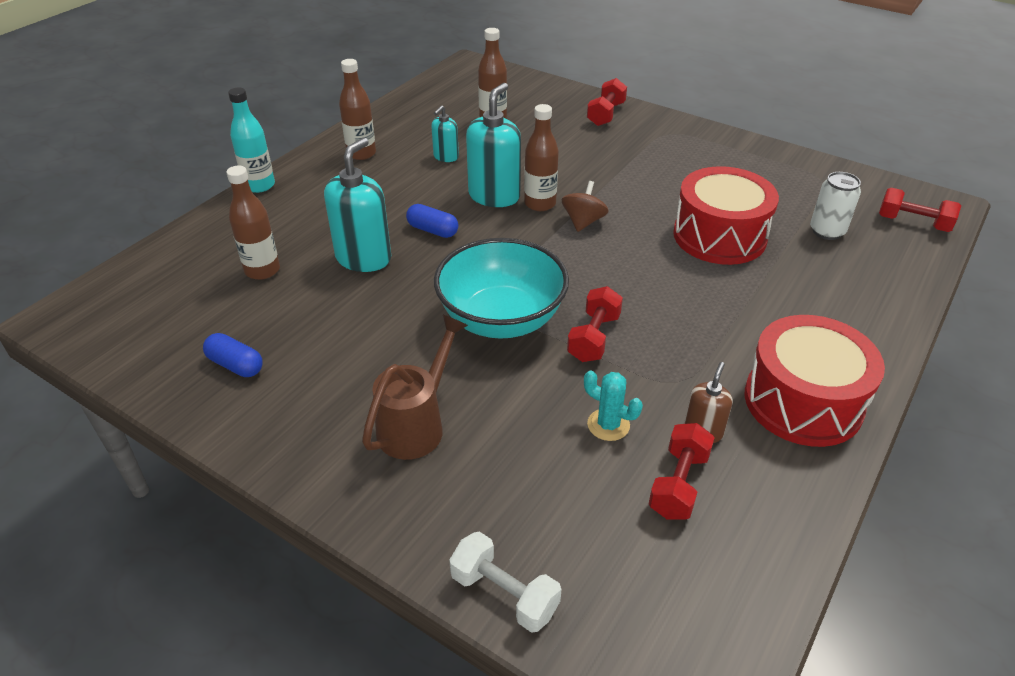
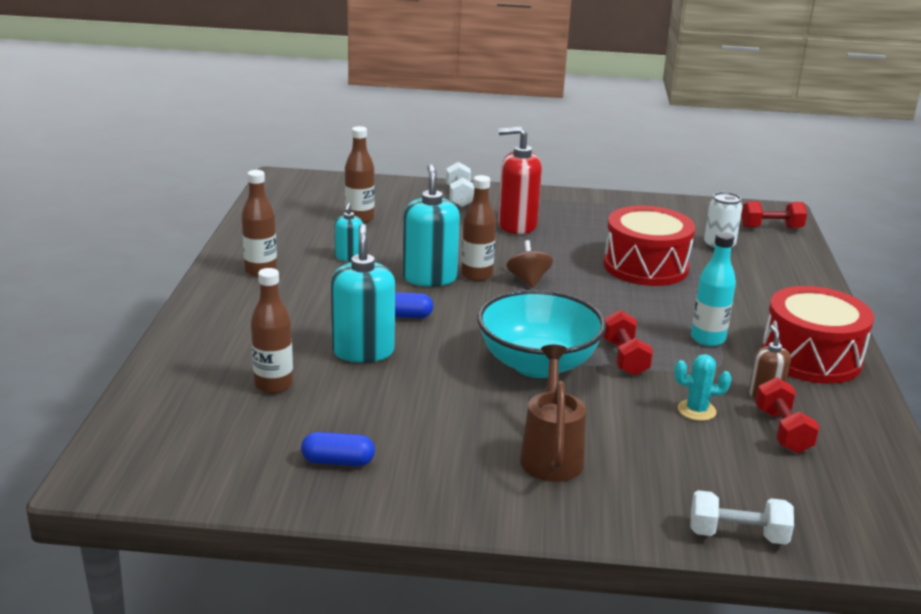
camera: 30 degrees left, 15 degrees down
(259, 185) = (183, 318): turquoise bottle -> turquoise bottle (707, 339)
(605, 114) = (459, 197): red dumbbell -> white dumbbell
(631, 158) = (517, 225): none -> red soap dispenser

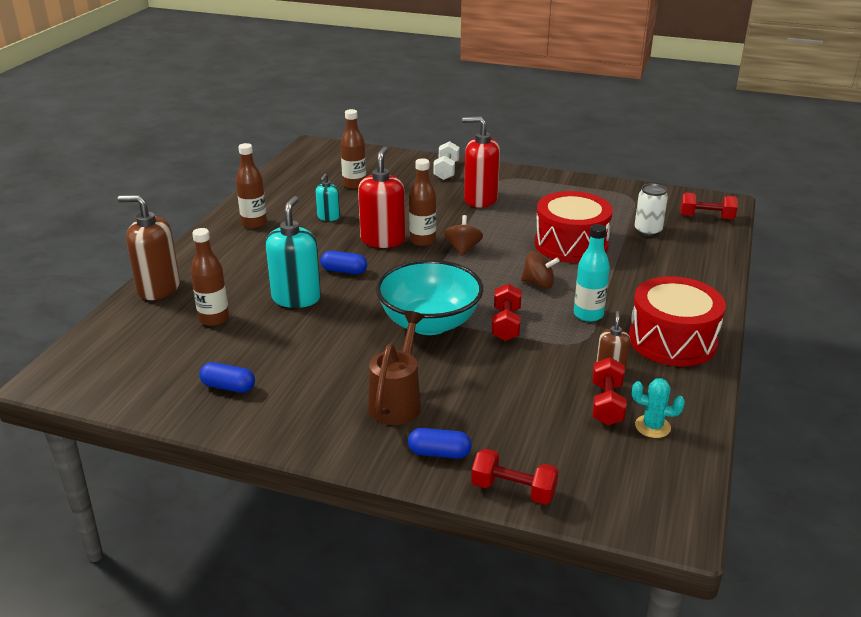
camera: 15 degrees right, 5 degrees up
(181, 356) = (158, 288): none -> brown soap dispenser
(429, 278) = (383, 240): turquoise soap dispenser -> red soap dispenser
(632, 506) = (439, 453): none -> blue capsule
(635, 311) = (538, 284): none -> brown spinning top
(696, 410) = (541, 377): turquoise cactus -> turquoise cactus (652, 426)
(737, 535) = (513, 490): white dumbbell -> red dumbbell

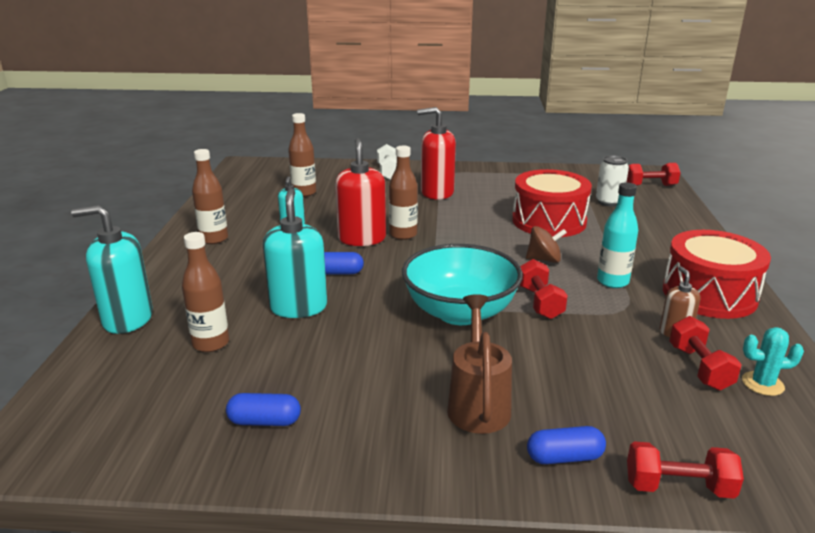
camera: 15 degrees left, 5 degrees down
(158, 288) = (127, 319): brown soap dispenser -> turquoise soap dispenser
(463, 249) = (448, 237): brown spinning top -> none

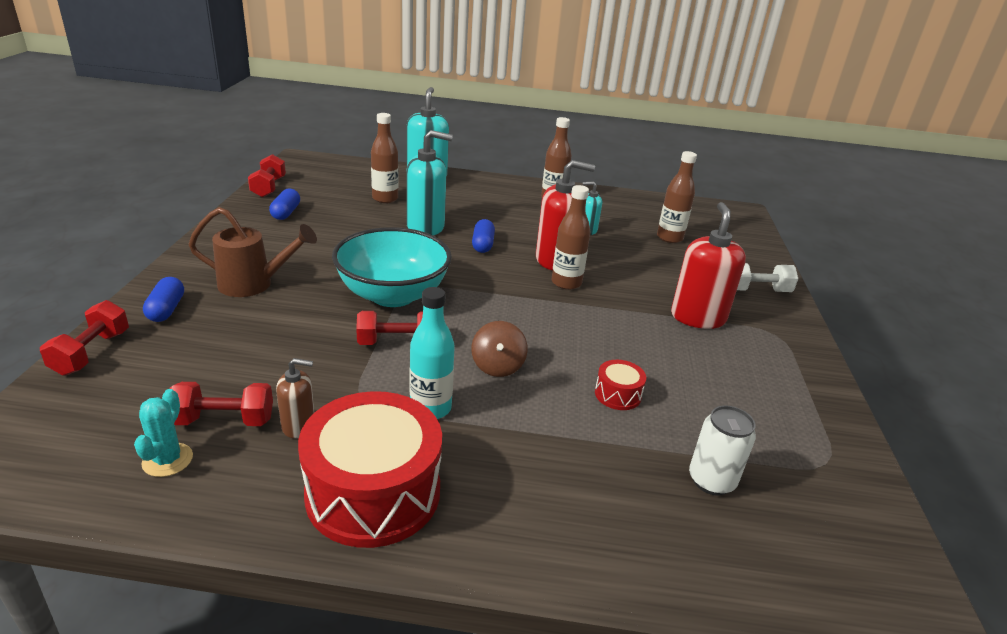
camera: 90 degrees right, 5 degrees up
(549, 221) = (617, 394): red drum -> red drum, size x0.43
(649, 186) = (824, 572): red dumbbell -> red dumbbell (269, 187)

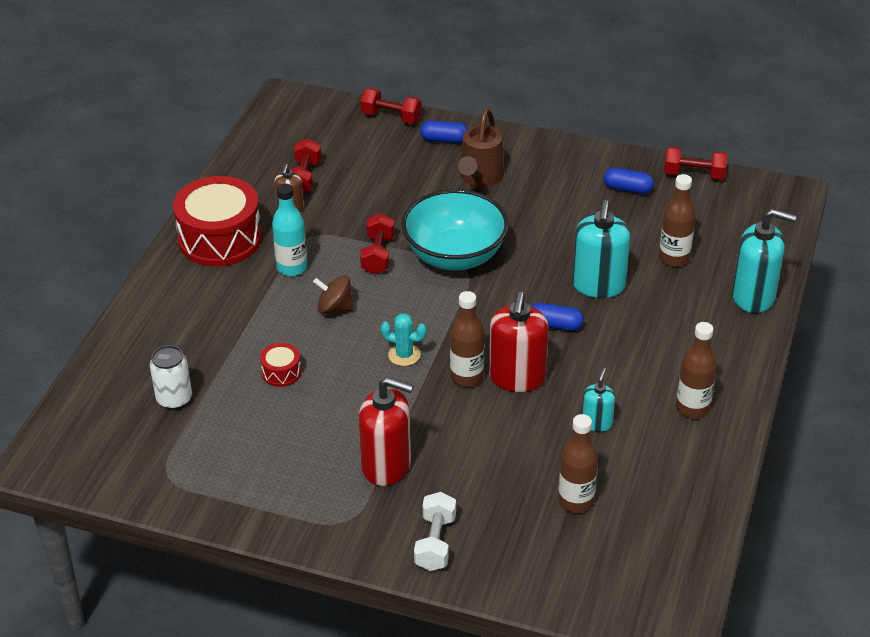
camera: 105 degrees right, 10 degrees up
(167, 460) = (273, 160): turquoise cactus -> turquoise cactus (404, 355)

